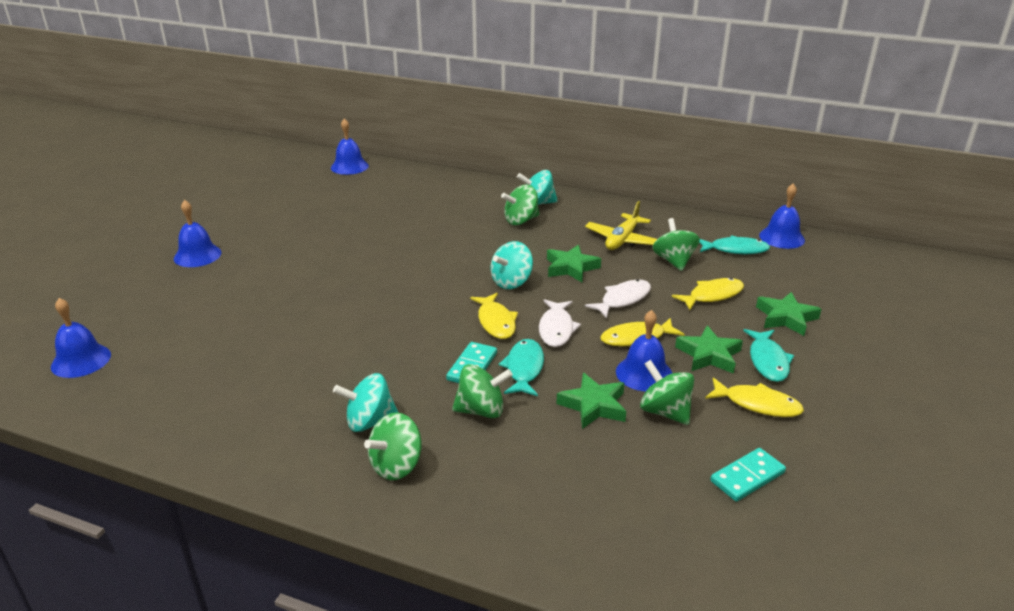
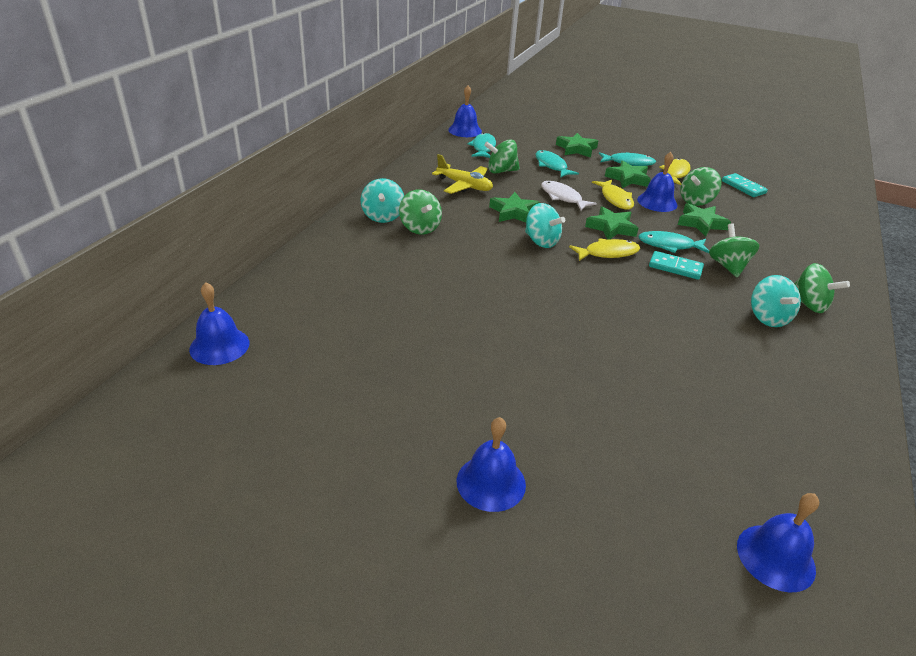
camera: 90 degrees left, 5 degrees up
(556, 329) = (611, 227): white fish -> green star
(712, 295) = (551, 166): yellow fish -> turquoise fish

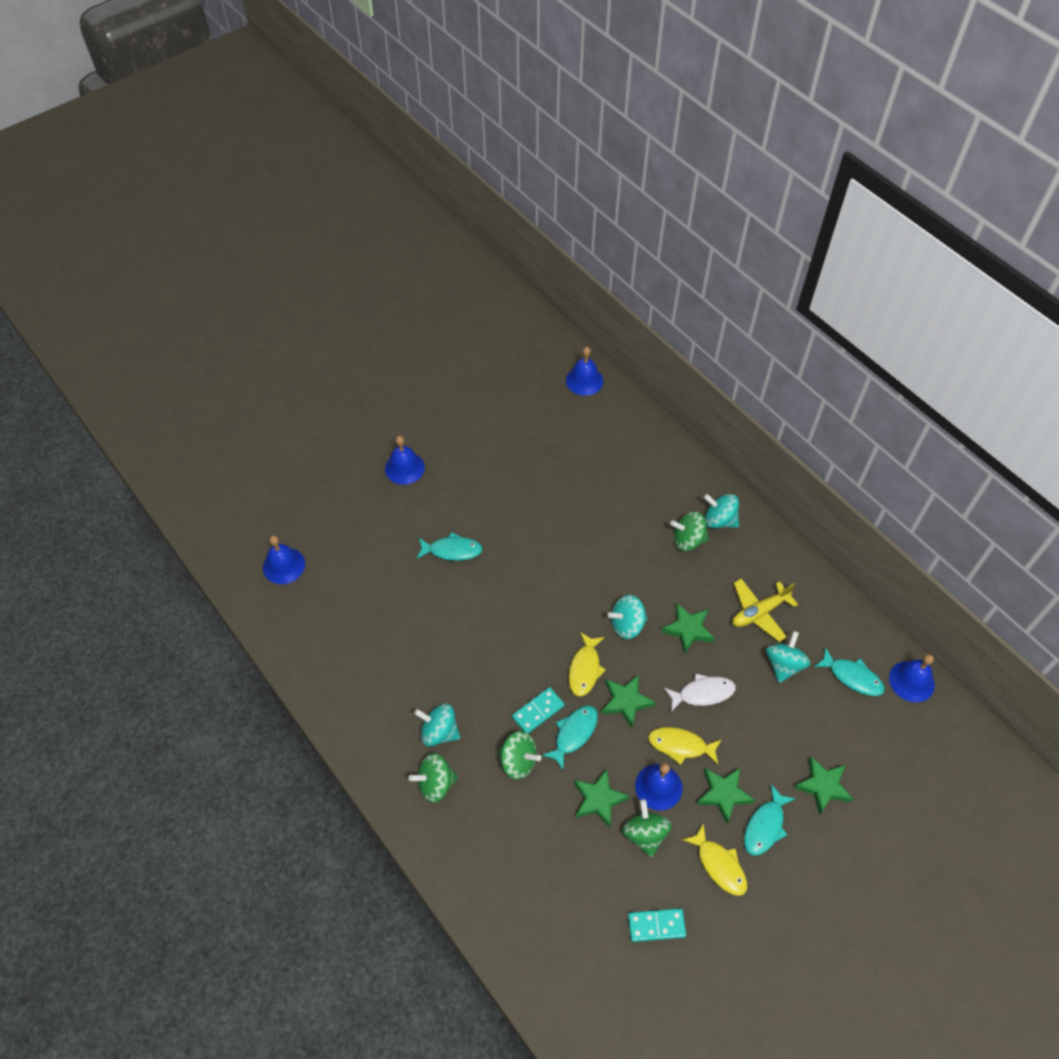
camera: 120 degrees right, 20 degrees up
(501, 171) = (783, 665): green spinning top -> turquoise spinning top
(551, 166) = (782, 727): turquoise fish -> turquoise fish (452, 550)

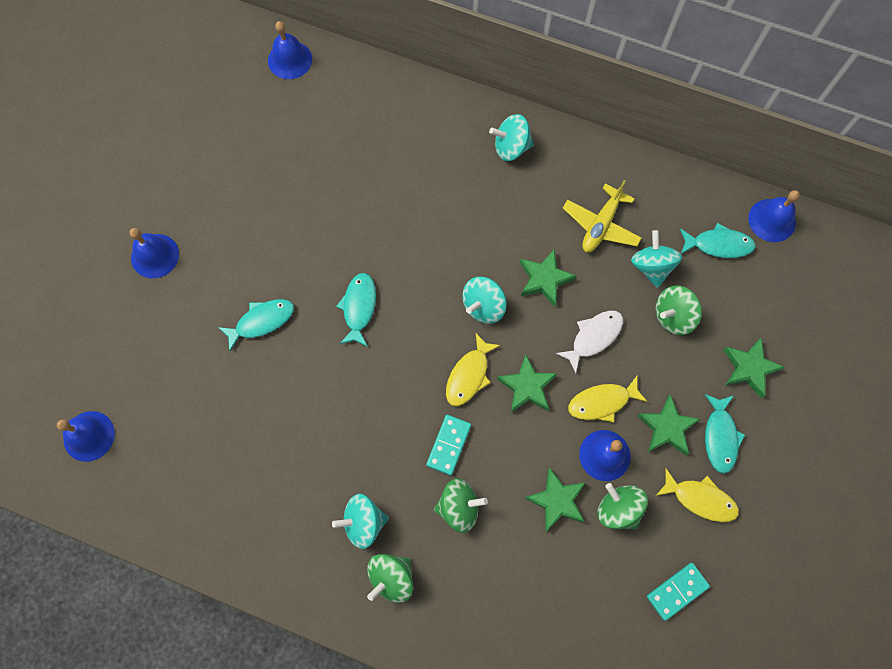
camera: 30 degrees left, 15 degrees up
(574, 734) = (496, 448): turquoise fish -> turquoise fish (359, 307)
(585, 669) = (469, 375): yellow fish -> yellow fish turned 45 degrees clockwise
(688, 540) = (493, 184): green spinning top -> green spinning top (673, 316)

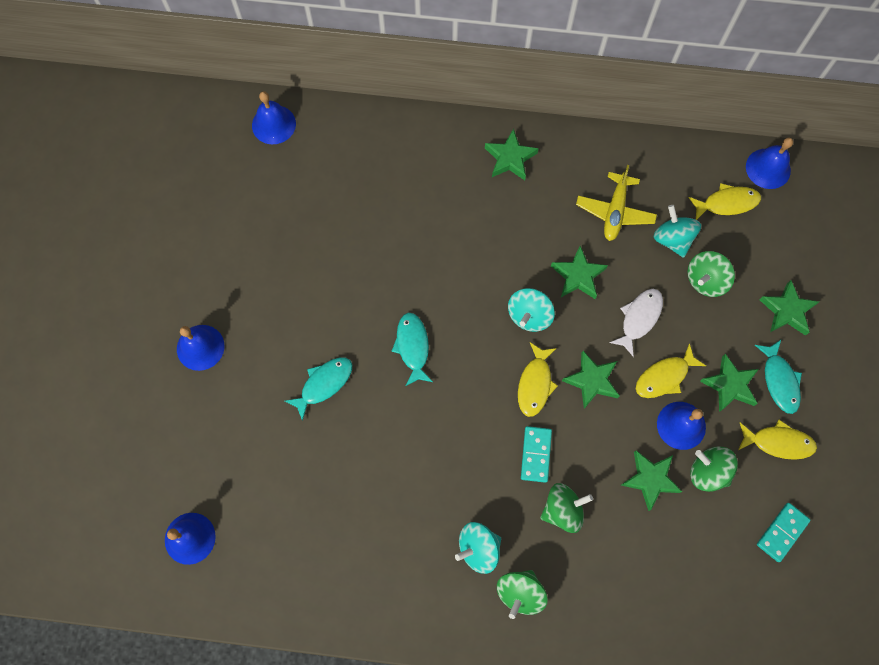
camera: 15 degrees left, 0 degrees up
(511, 147) = (510, 158): turquoise spinning top -> green star
(718, 245) = (727, 203): turquoise fish -> yellow fish

